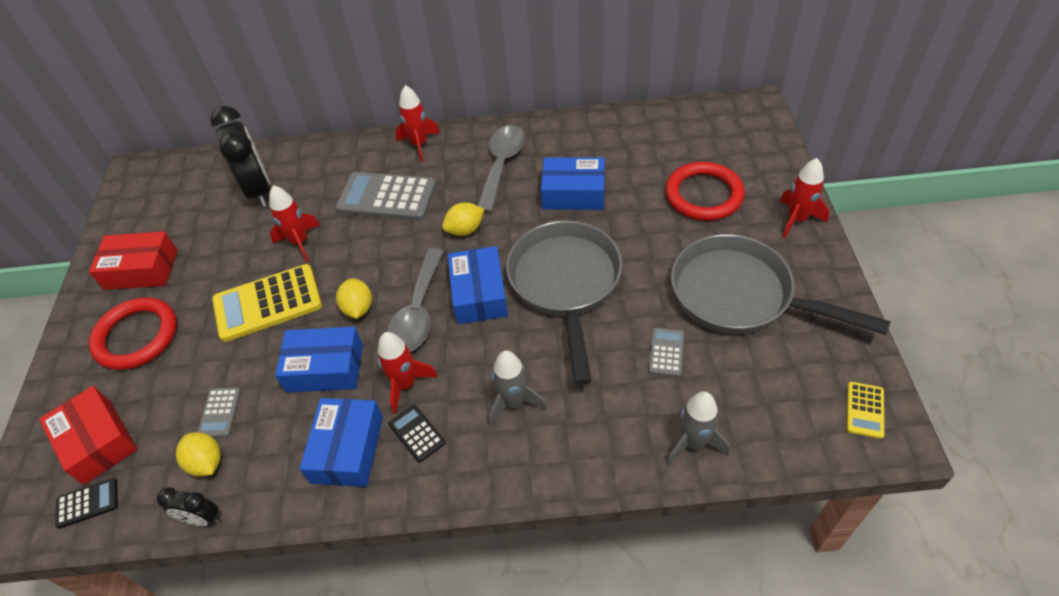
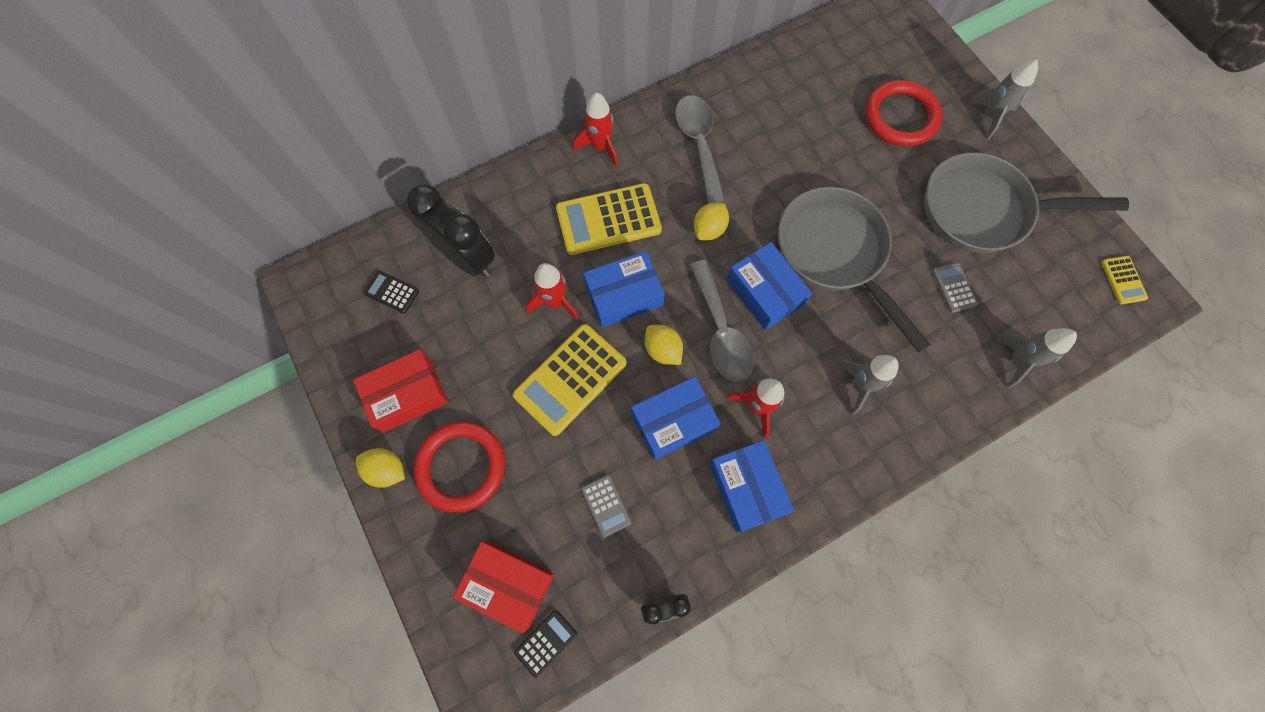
camera: 30 degrees left, 20 degrees up
(206, 462) = (629, 556): yellow lemon -> yellow lemon (387, 470)
(387, 197) = (608, 220): grey calculator -> yellow calculator
(416, 433) = (796, 447): black calculator -> black calculator (391, 292)
(573, 193) = (785, 154): blue box -> blue box (624, 295)
(797, 219) = (989, 116): red rocket -> grey rocket

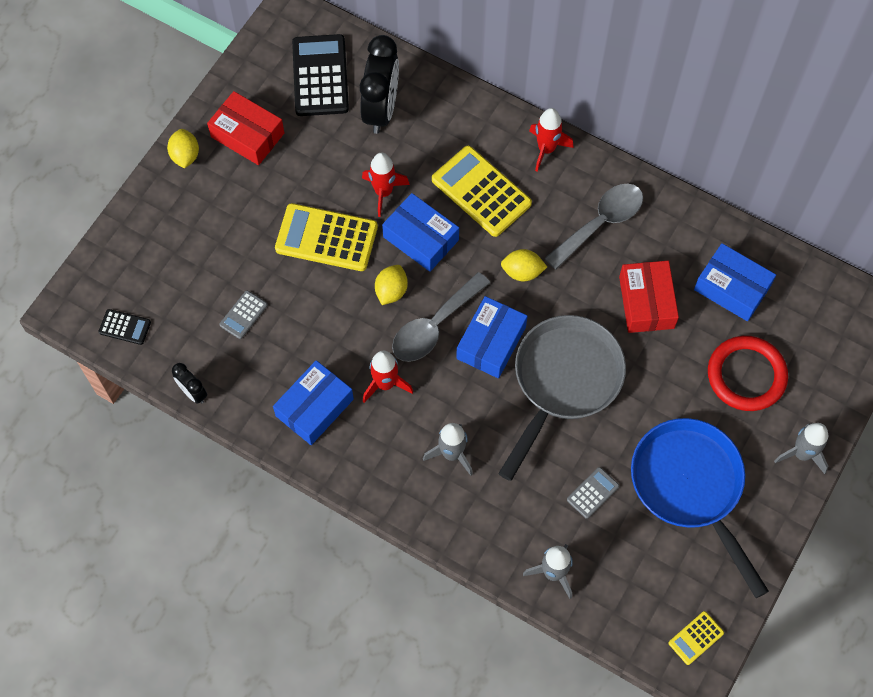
camera: 60 degrees right, 5 degrees down
(391, 292) = (320, 76): black calculator -> black calculator, size x2.06
(461, 467) = (215, 202): red ring -> none
(508, 584) = (150, 280): red box -> red box (646, 302)
(673, 421) = (336, 328): blue box -> blue box (732, 288)
(983, 211) = (690, 487): grey pan -> blue pan

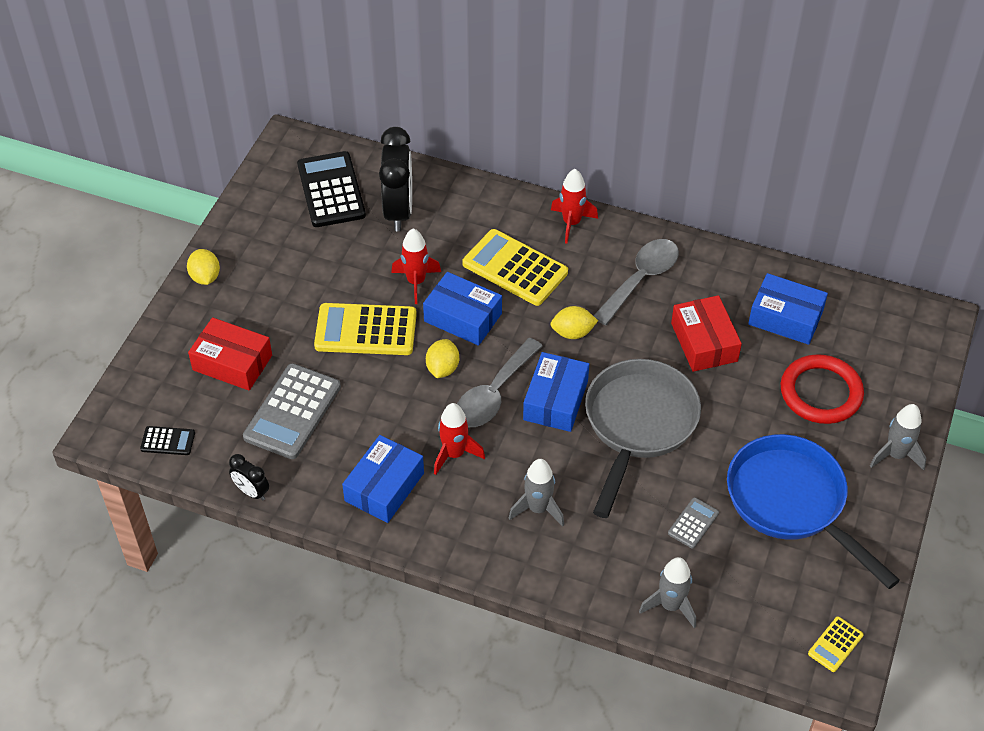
camera: 10 degrees left, 15 degrees down
(243, 315) = (292, 412): grey calculator -> grey calculator, size x2.06
(247, 135) = (266, 250): red box -> red box (232, 363)

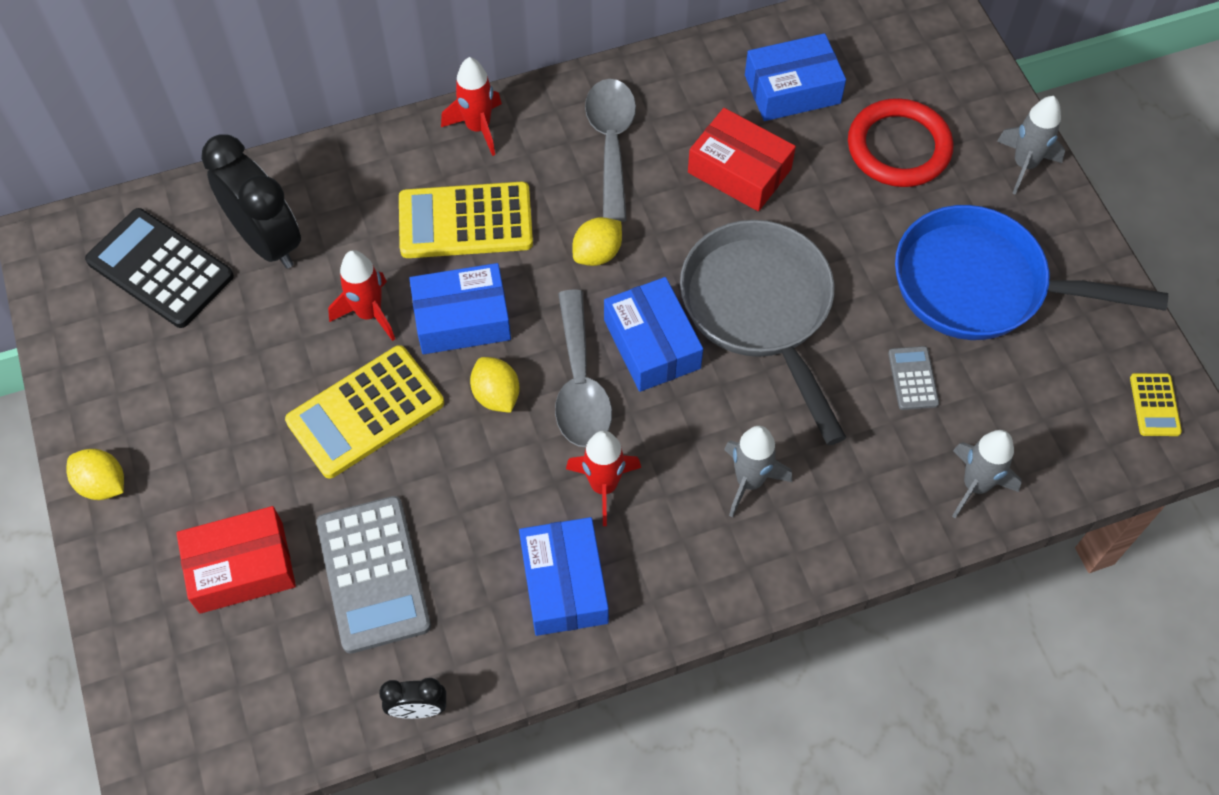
camera: 40 degrees left, 10 degrees up
(168, 441) = (254, 726): black calculator -> none

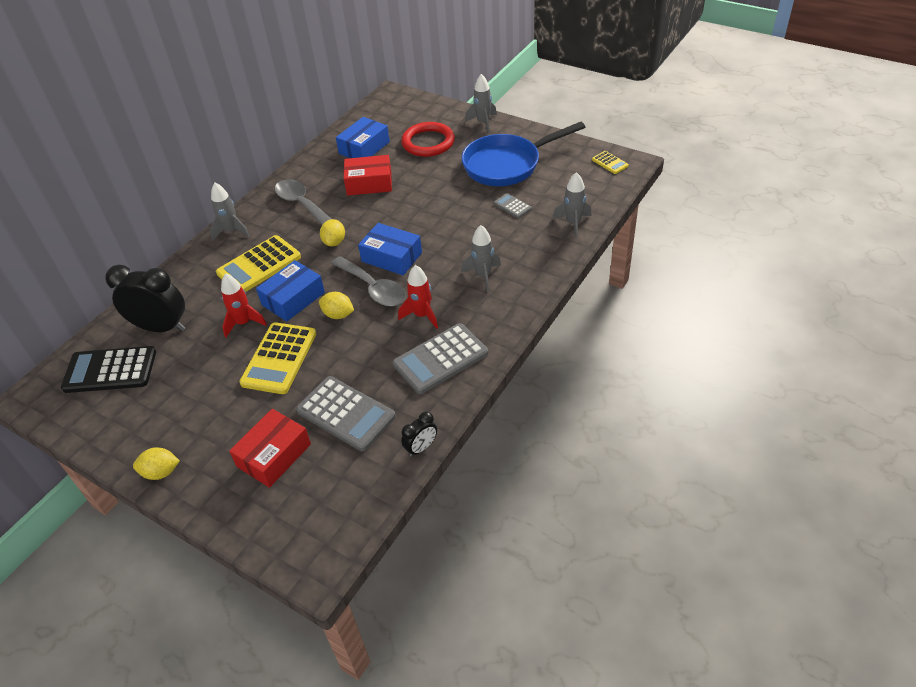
camera: 35 degrees left, 15 degrees down
(478, 128) = (231, 231): red rocket -> grey rocket
(564, 584) = (440, 359): blue box -> grey calculator
(760, 310) = (426, 220): grey pan -> none

